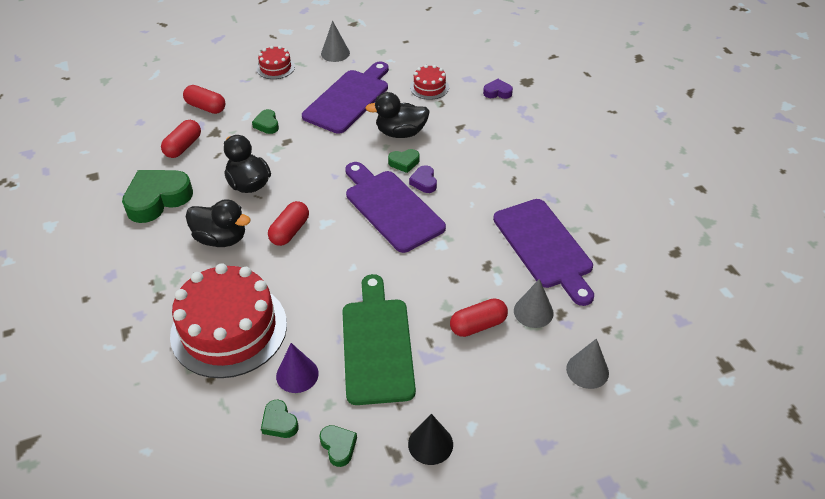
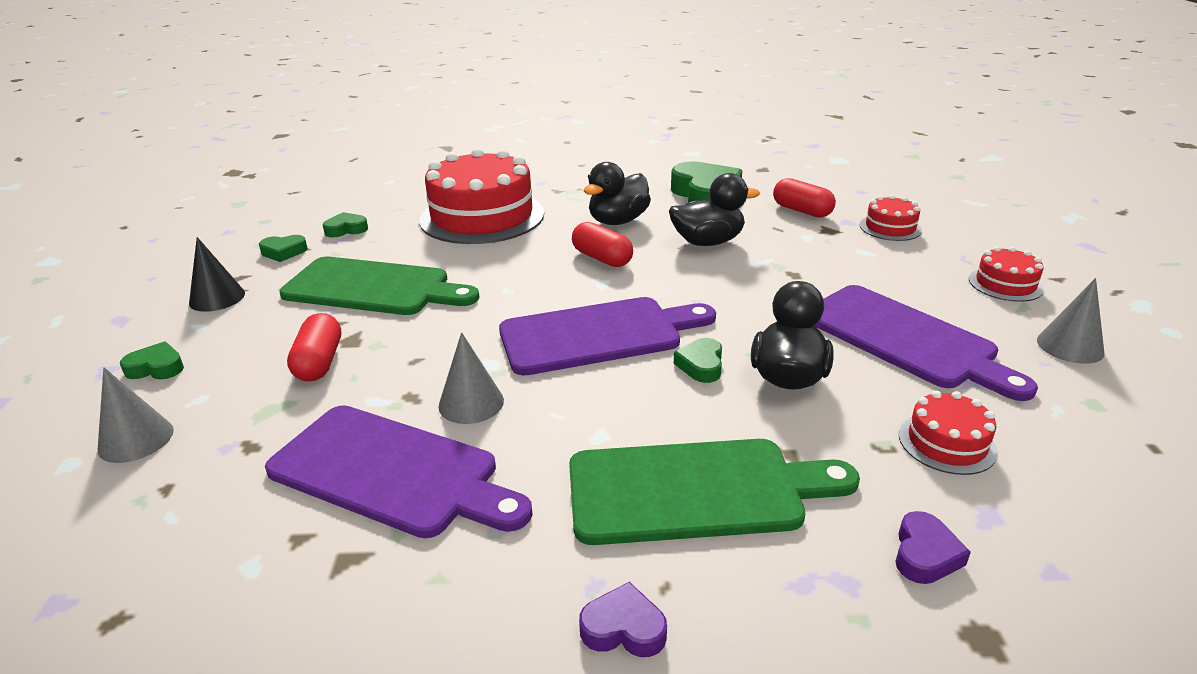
camera: 110 degrees right, 15 degrees down
(206, 107) = (890, 228): red capsule -> red cake
(267, 124) = (839, 264): green heart -> green heart (156, 368)
(297, 374) = (388, 242): purple cone -> none
(424, 182) = (640, 376): purple heart -> purple heart (623, 628)
(498, 149) = (695, 491): none -> green cutting board
(533, 311) = (284, 418): grey cone -> grey cone (471, 403)
(544, 247) = (391, 472): purple cutting board -> purple cutting board turned 150 degrees counterclockwise

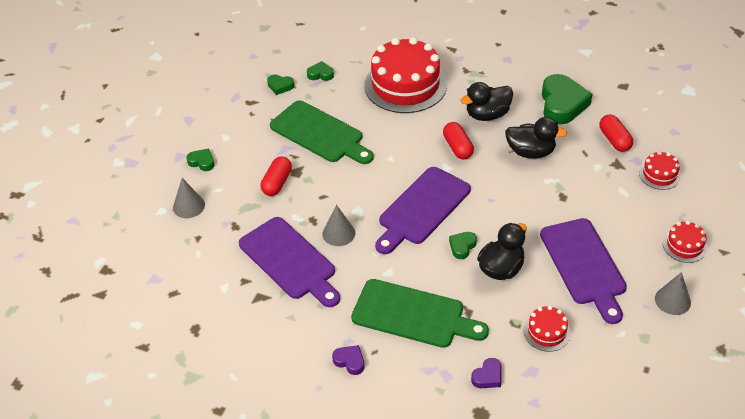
camera: 25 degrees right, 15 degrees up
(217, 298) = (237, 117): black cone -> none
(598, 335) = (422, 208): purple cutting board -> purple cutting board turned 120 degrees clockwise

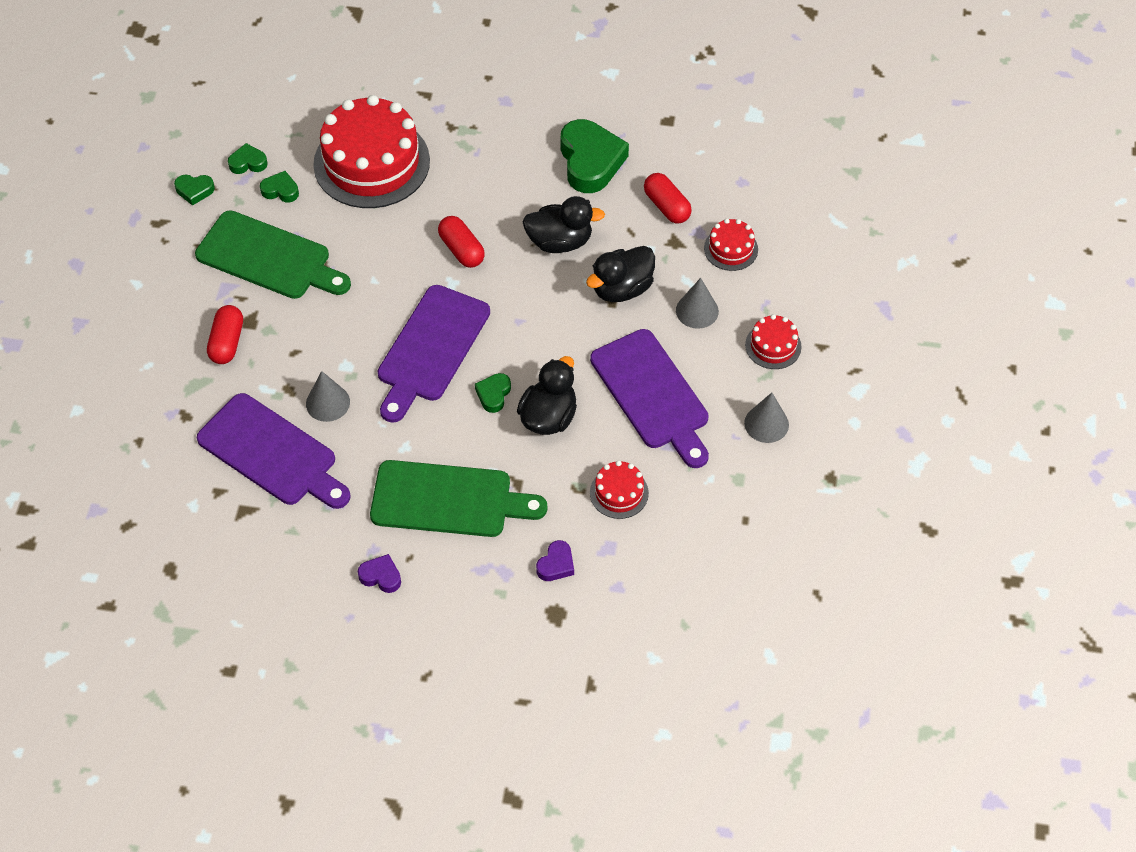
camera: 15 degrees left, 10 degrees up
(189, 206) = (113, 396): grey cone -> grey cone (697, 311)
(202, 162) = (114, 327): green heart -> green heart (280, 190)
(487, 115) = (492, 193): black duck -> black duck (622, 289)

